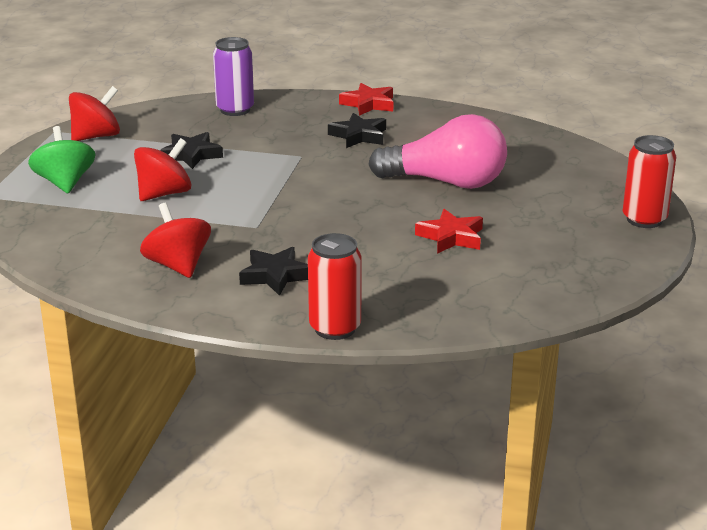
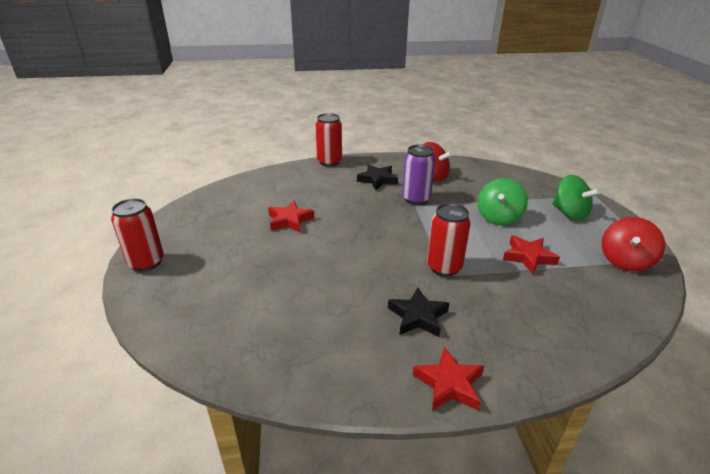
camera: 160 degrees right, 5 degrees up
(164, 194) = (498, 217): red spinning top -> green spinning top
(191, 155) = (528, 257): black star -> red star
(235, 110) = (571, 331): purple can -> purple can (416, 199)
(295, 161) = (444, 267): none -> red can
(446, 182) = (310, 270): pink light bulb -> none

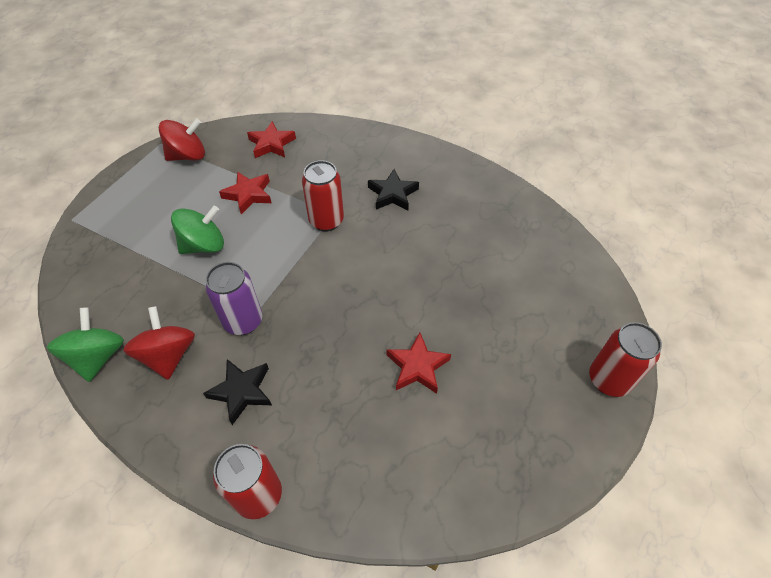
camera: 145 degrees left, 20 degrees up
(449, 384) = (417, 151): red star -> red star (271, 144)
(569, 213) = (136, 214): green spinning top -> green spinning top (98, 357)

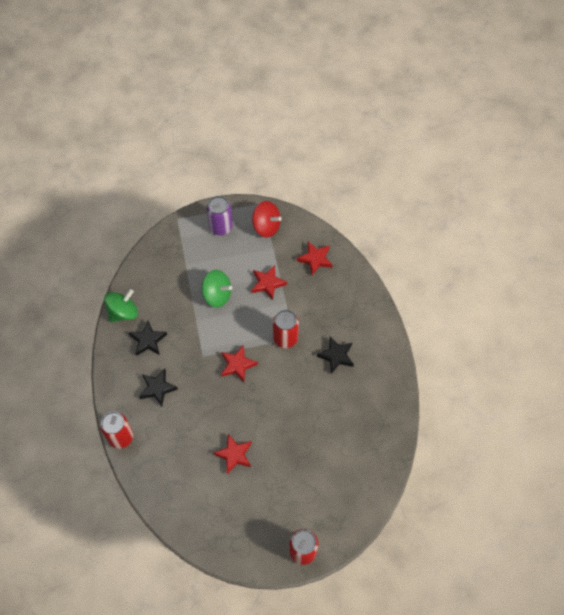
camera: 50 degrees right, 10 degrees up
(168, 355) = (148, 340): red spinning top -> black star
(243, 321) = (191, 355): purple can -> purple can (221, 227)
(308, 284) = (237, 365): none -> red star

